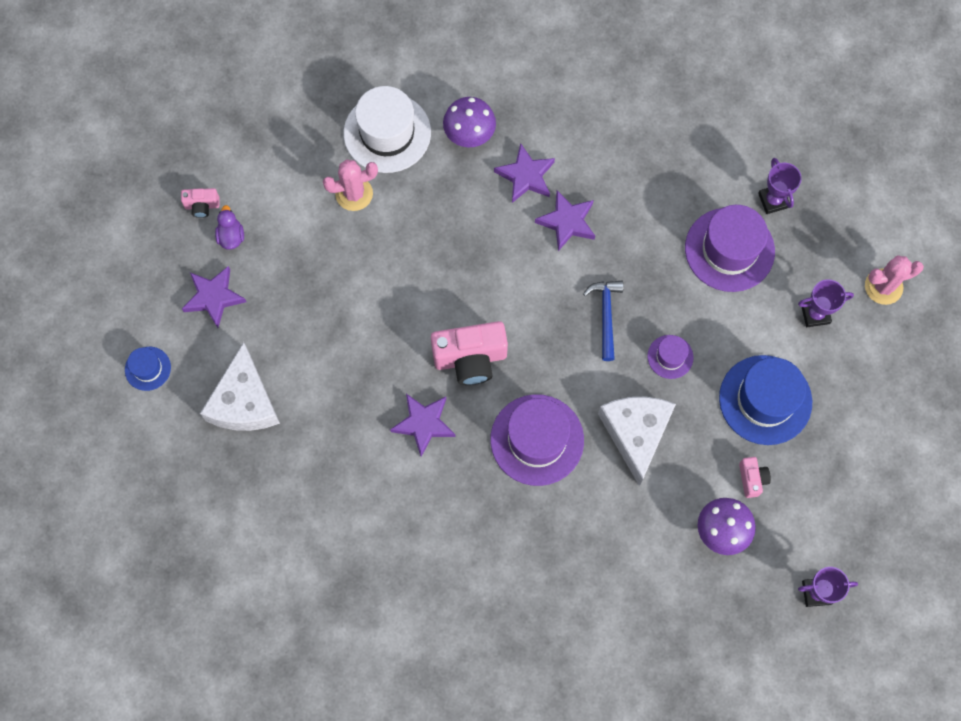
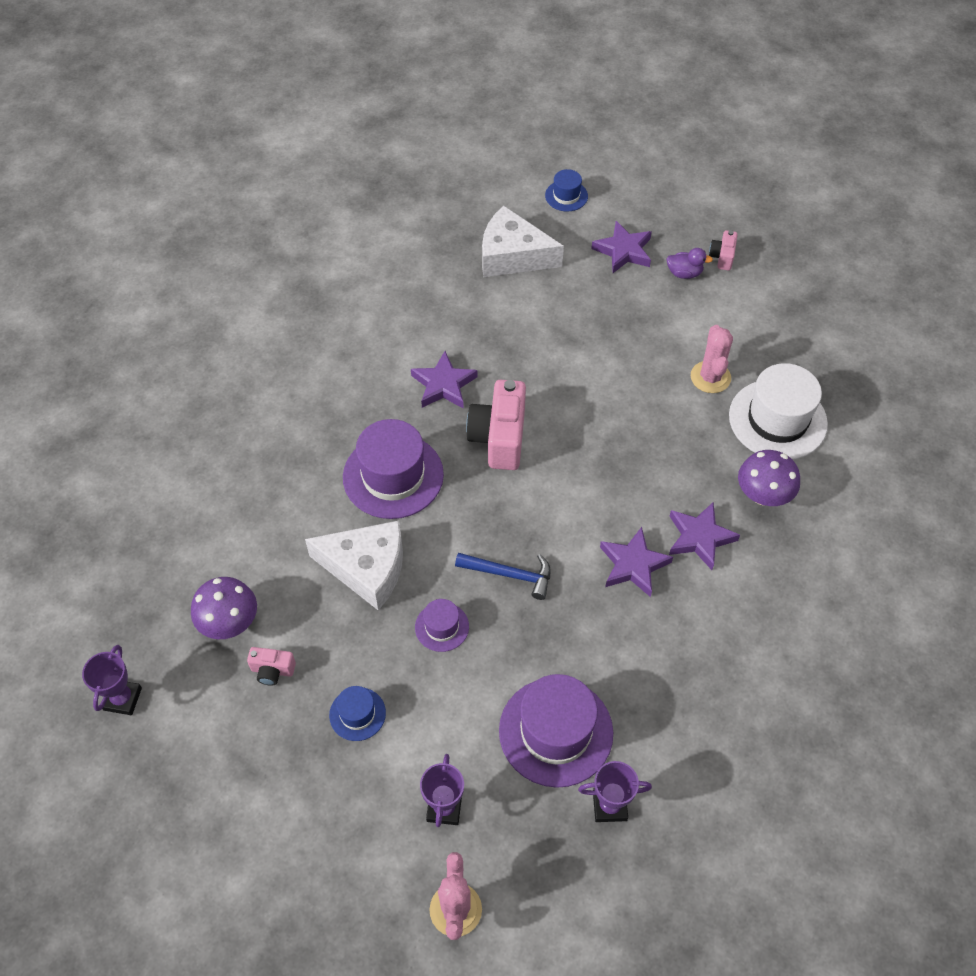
camera: 105 degrees right, 15 degrees down
(765, 400) = (357, 714): blue hat -> blue hat, size x0.50

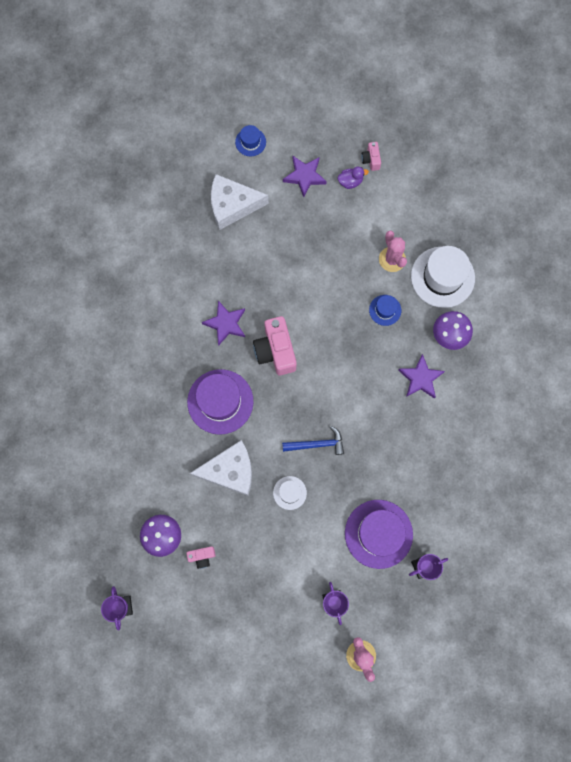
camera: 20 degrees left, 20 degrees up
(357, 714) = (262, 565): blue hat -> blue hat (385, 310)
(442, 627) = (289, 493): purple hat -> white hat
(633, 565) = (387, 411): purple star -> none

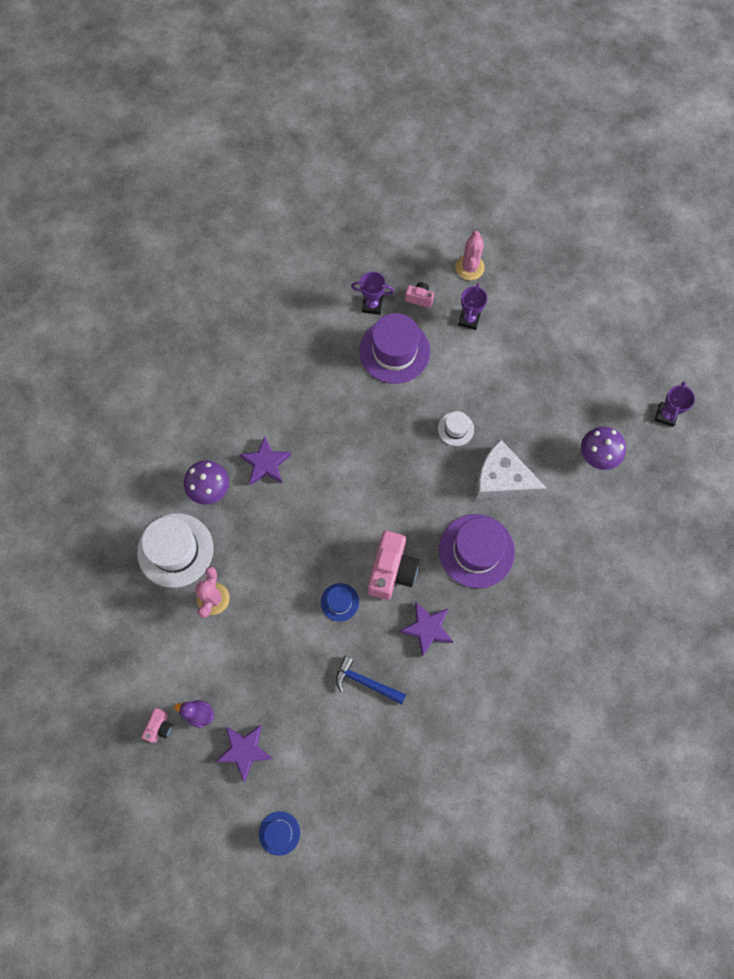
camera: 150 degrees left, 5 degrees down
(202, 556) = (569, 418): pink camera -> pink camera (419, 298)
(232, 205) = (345, 763): white cheese -> none
(317, 444) = (404, 458): blue hammer -> blue hammer (366, 682)
(385, 310) = (255, 549): blue hat -> blue hat (339, 602)

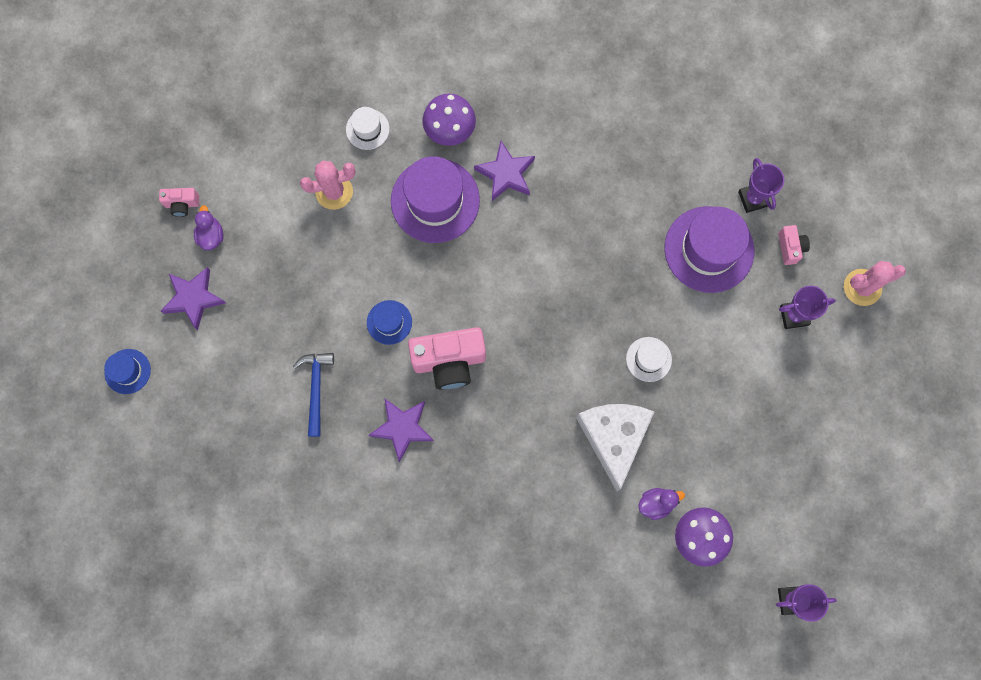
camera: 65 degrees right, 5 degrees up
(175, 550) = (367, 129): white hat -> white hat, size x0.50
(476, 551) = (515, 444): purple hat -> purple hat (435, 200)
(562, 472) = (656, 503): none -> purple duck

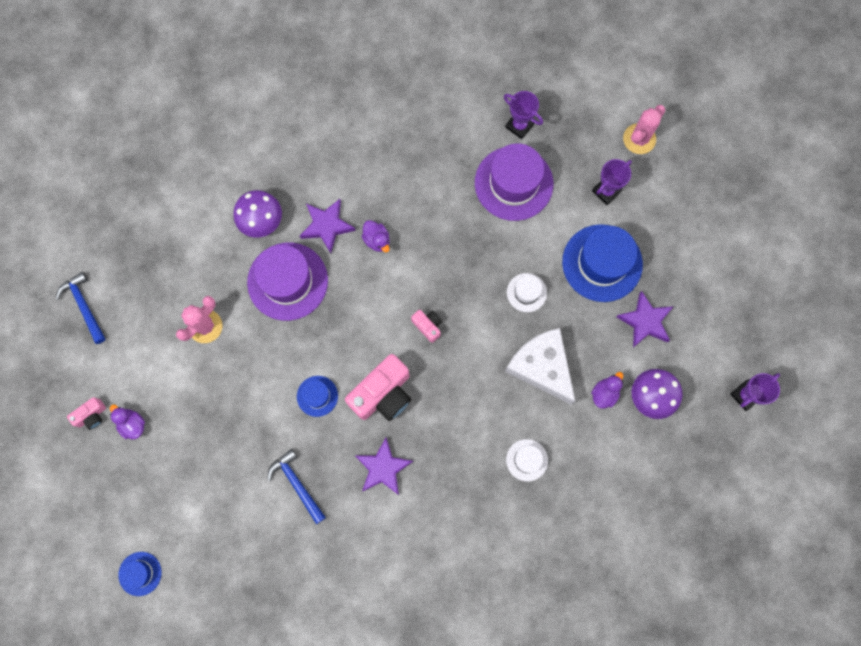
camera: 35 degrees left, 0 degrees up
(194, 298) = (153, 481): purple star -> purple star (645, 321)
(242, 103) = (84, 306): none -> blue hammer
(367, 129) = (197, 261): white hat -> white hat (527, 460)
(542, 217) = (377, 240): none -> purple duck
(741, 380) = (602, 263): none -> blue hat
(790, 248) = (570, 144): pink camera -> pink camera (428, 326)

